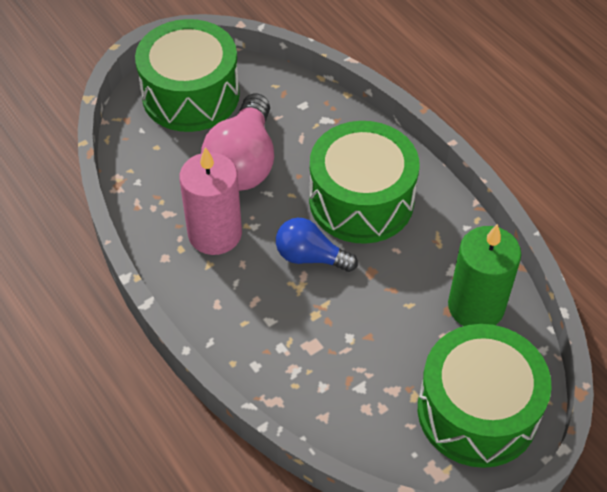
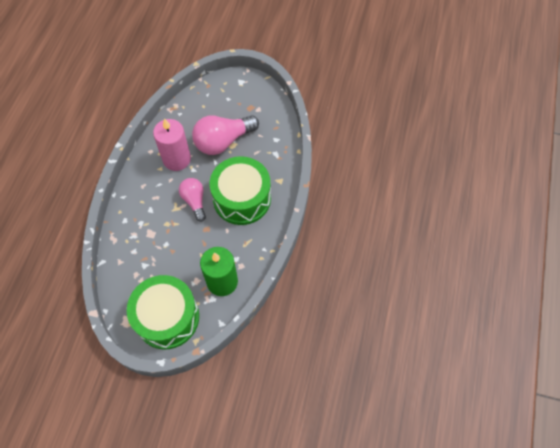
camera: 50 degrees right, 10 degrees up
(191, 95) = (242, 96): green drum -> none
(310, 257) = (194, 201): blue light bulb -> pink light bulb

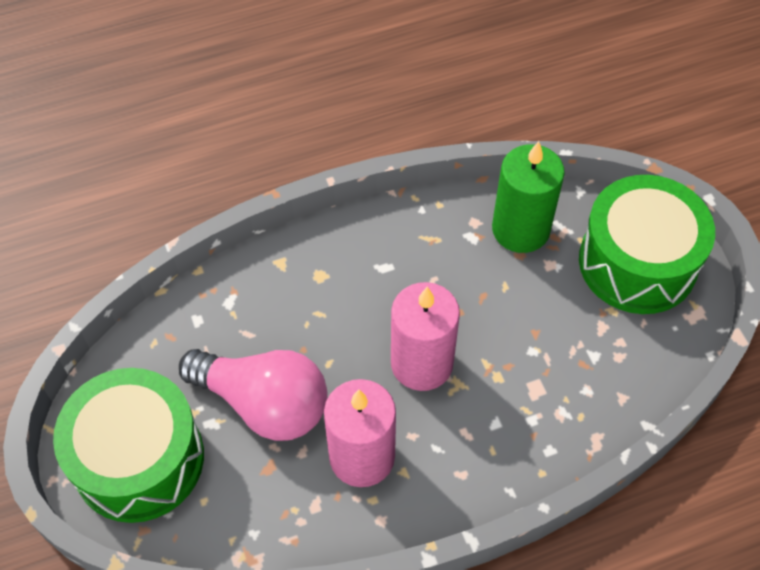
camera: 125 degrees left, 5 degrees down
(194, 201) = (421, 363): pink light bulb -> pink candle
(242, 198) = (359, 295): green drum -> green drum (139, 459)

